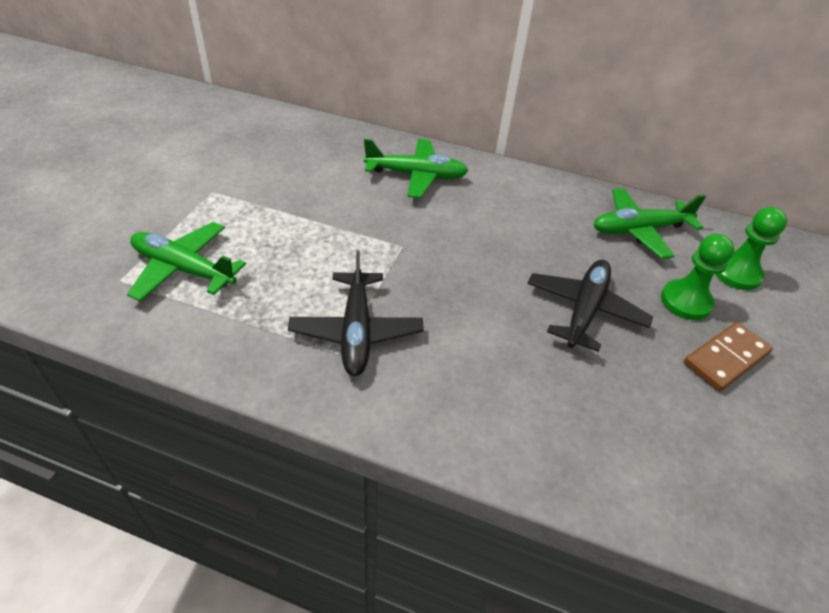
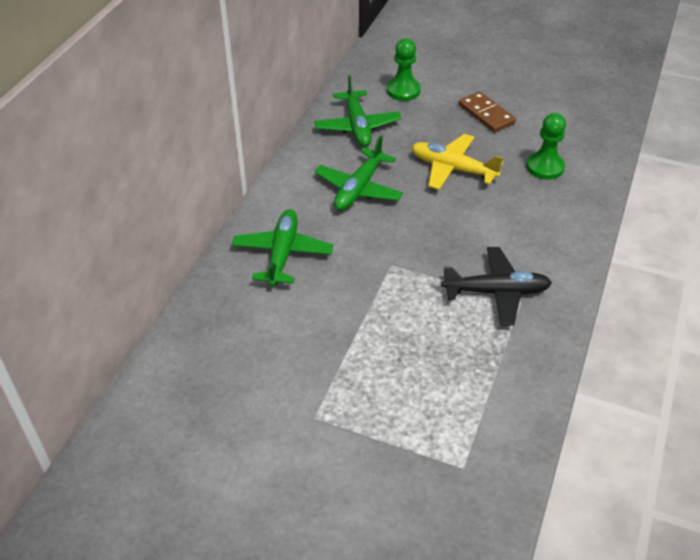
camera: 85 degrees left, 0 degrees up
(183, 269) = (441, 419): green plane -> green plane (359, 189)
(584, 310) = (452, 169): black plane -> yellow plane
(685, 301) = (436, 120): green pawn -> green pawn (545, 167)

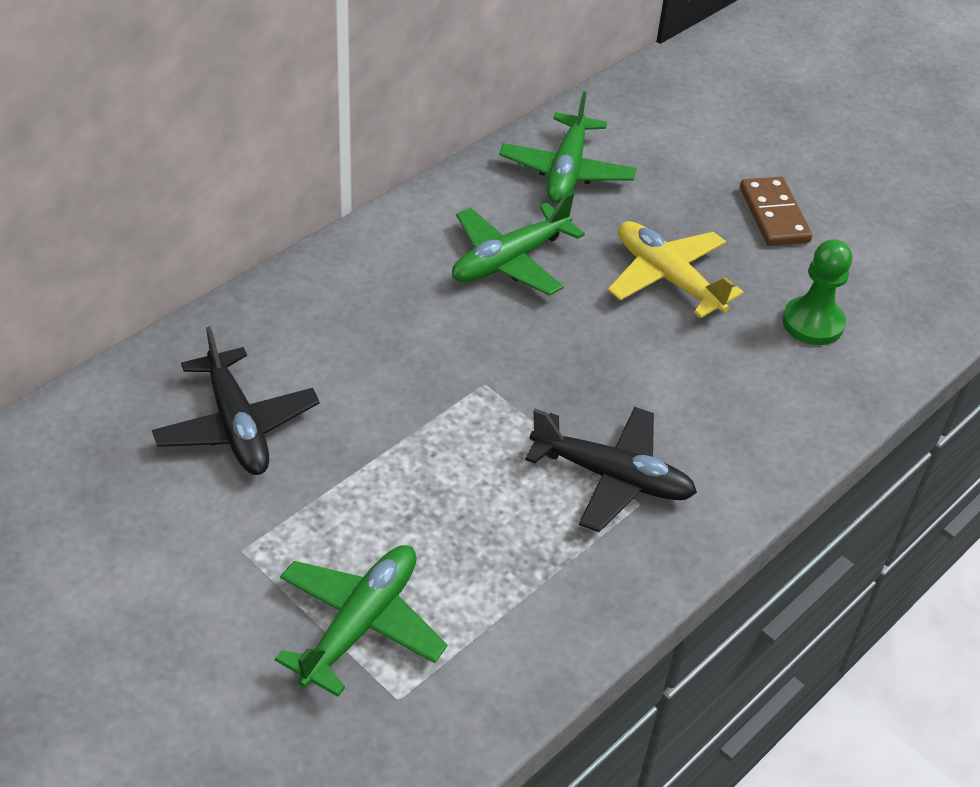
camera: 20 degrees right, 0 degrees up
(262, 344) = (237, 426): none -> black plane
(282, 253) = (343, 314): green plane -> green plane (360, 624)
(403, 90) = (670, 141): green pawn -> none

